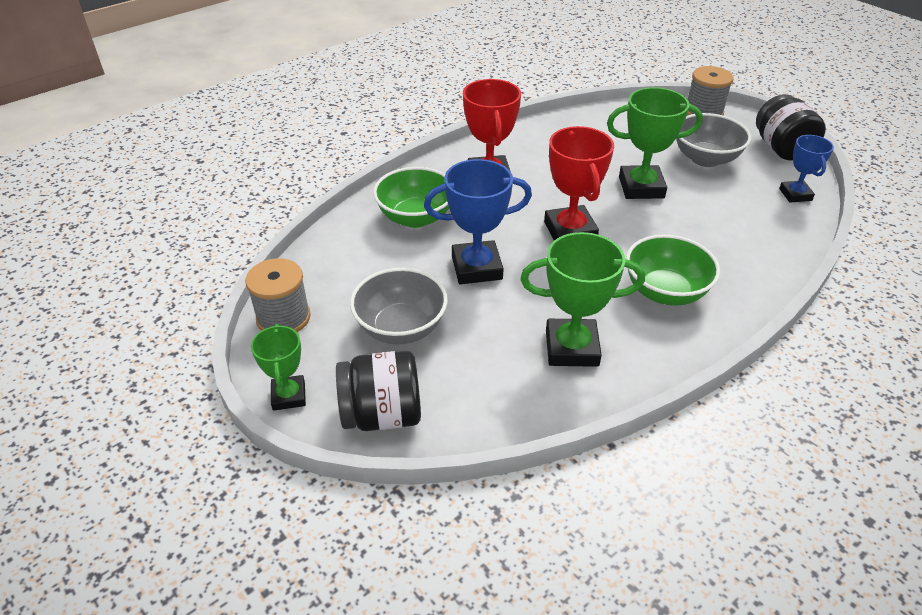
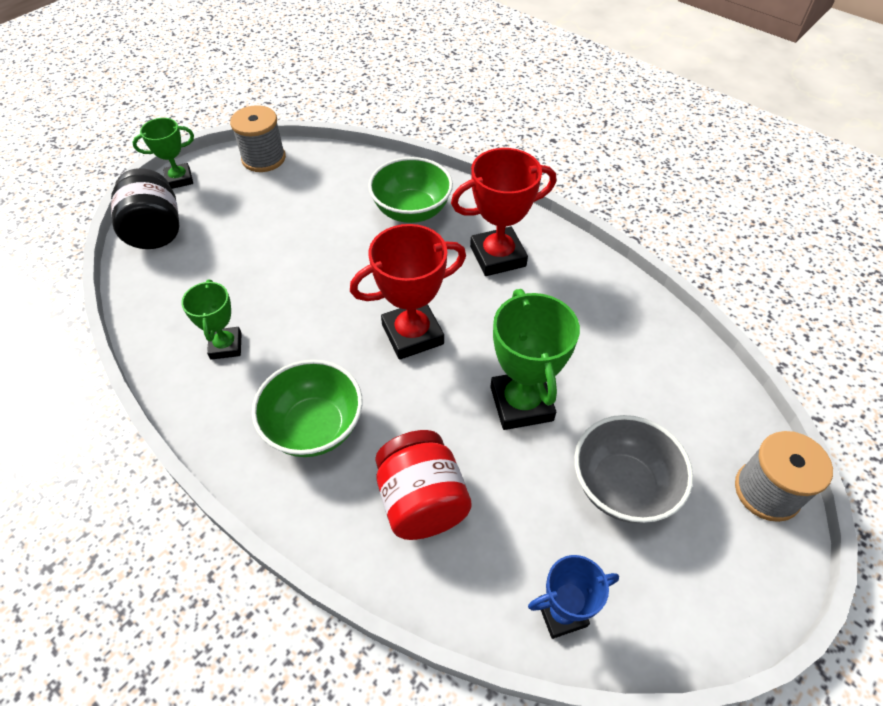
camera: 80 degrees right, 10 degrees up
(401, 328) = (252, 226): grey bowl -> none
(476, 268) = (339, 264): blue trophy -> none
(571, 348) = (226, 346): green trophy -> green trophy, size x0.61
(727, 241) = (422, 501): none -> red jar
(781, 148) = (699, 609): black jar -> none

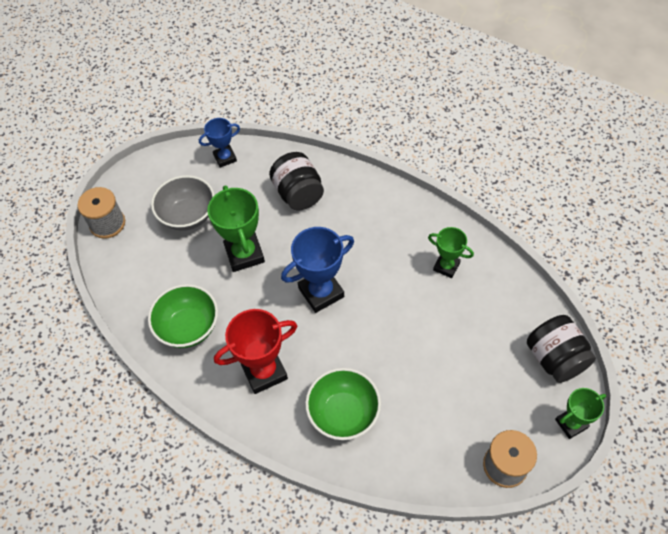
camera: 175 degrees right, 5 degrees up
(226, 346) = (446, 266): green trophy -> green trophy turned 45 degrees counterclockwise
(314, 427) = (369, 223): green bowl -> green bowl (188, 327)
(412, 334) = (321, 292): red trophy -> blue trophy
(422, 501) = (298, 194): red jar -> black jar

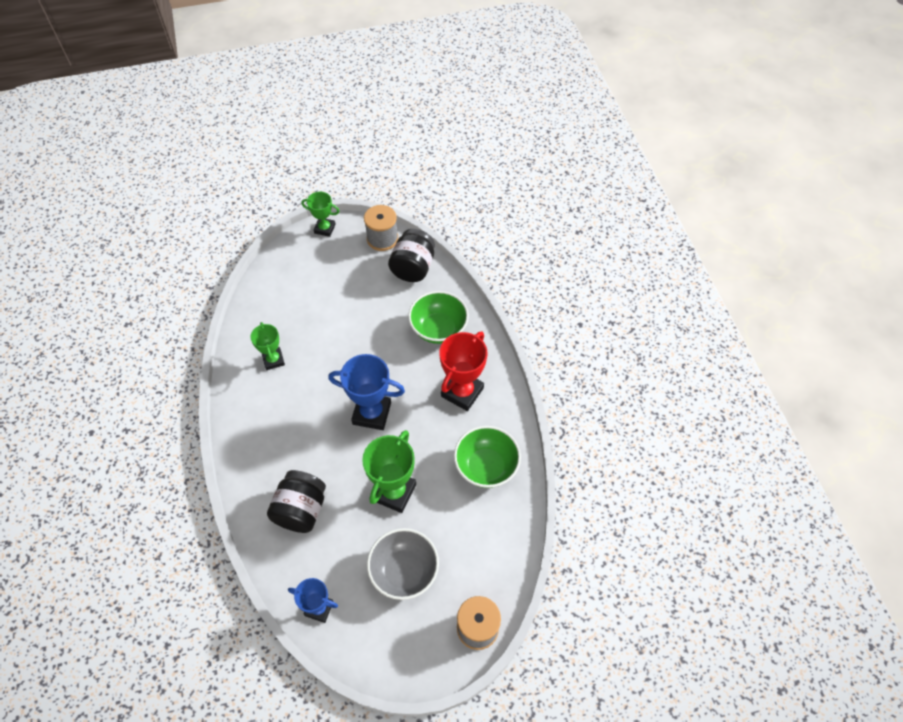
camera: 140 degrees left, 0 degrees up
(264, 371) = (462, 392): red trophy -> red trophy turned 75 degrees counterclockwise
(555, 358) = (288, 260): black jar -> black jar (413, 268)

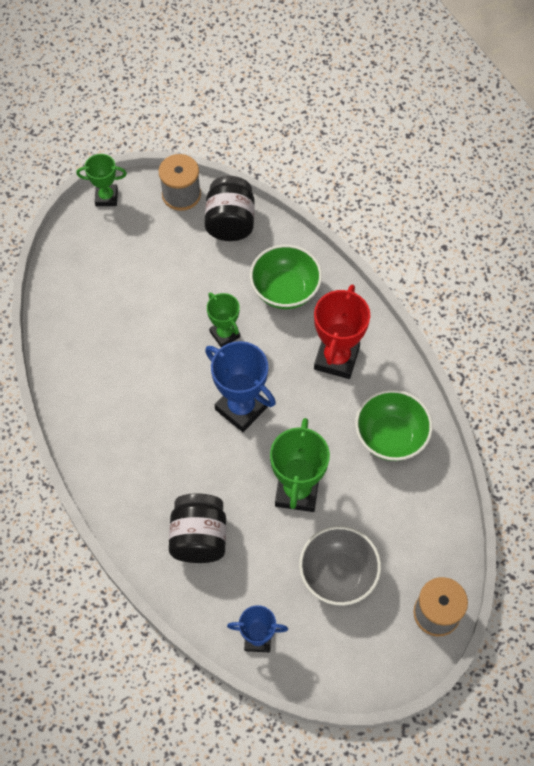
camera: 15 degrees left, 5 degrees up
(273, 360) = (103, 373): green trophy -> green trophy (225, 334)
(372, 413) = (241, 408): blue trophy -> blue trophy turned 45 degrees clockwise

